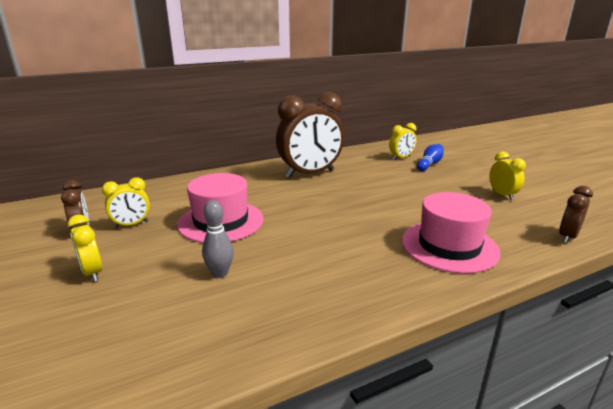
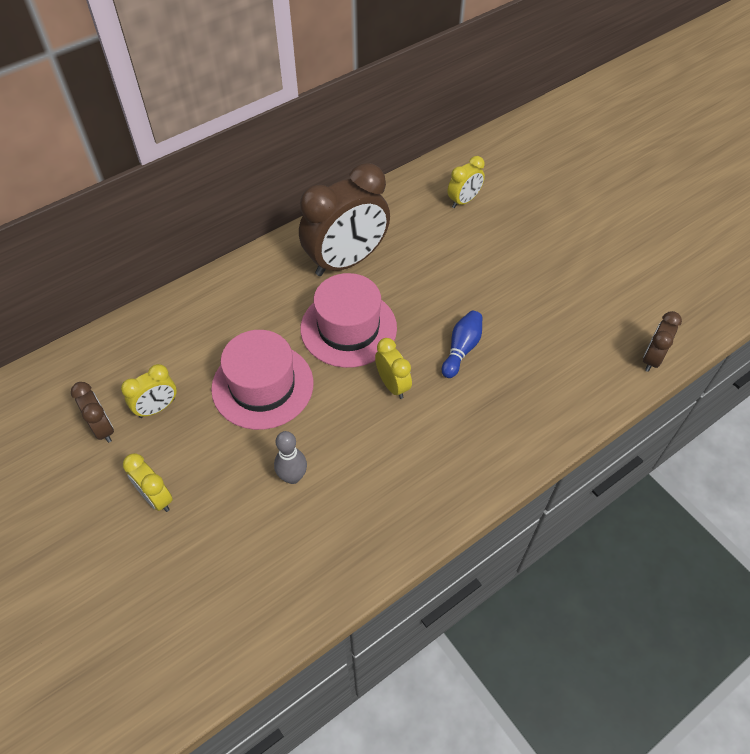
camera: 10 degrees left, 30 degrees up
(429, 164) = (502, 214): blue bowling pin -> blue bowling pin (461, 349)
(449, 246) = (526, 394): pink hat -> pink hat (348, 328)
(502, 195) = (590, 281): yellow clock -> yellow clock (392, 385)

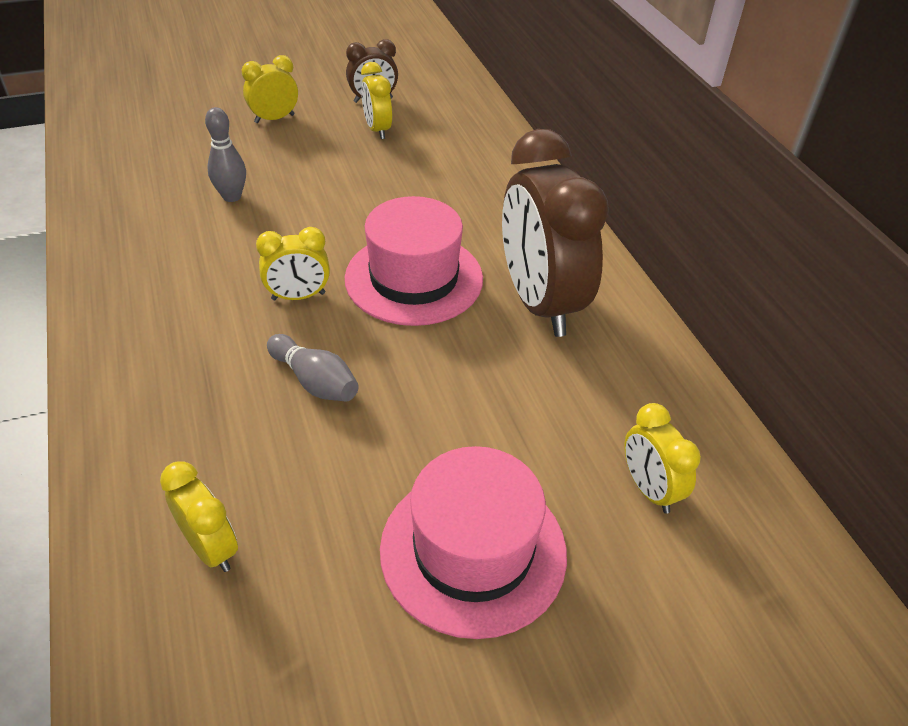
camera: 105 degrees right, 10 degrees down
(262, 386) = (363, 196): pink hat -> pink hat (473, 550)
(461, 349) = (315, 381): blue bowling pin -> grey bowling pin
(587, 352) = (211, 547): none -> yellow clock
(652, 358) = (131, 654): brown clock -> none

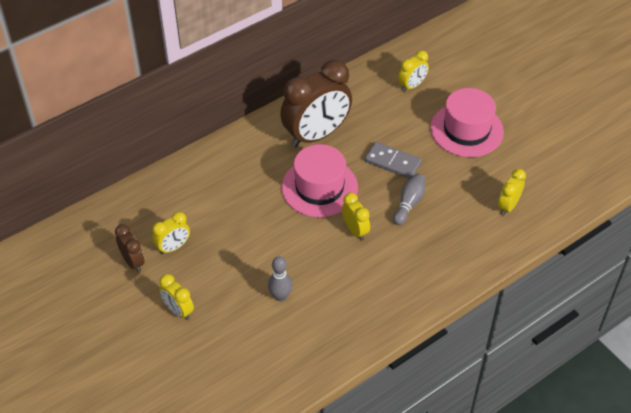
camera: 105 degrees left, 5 degrees up
(430, 388) = (392, 162): none -> grey domino

